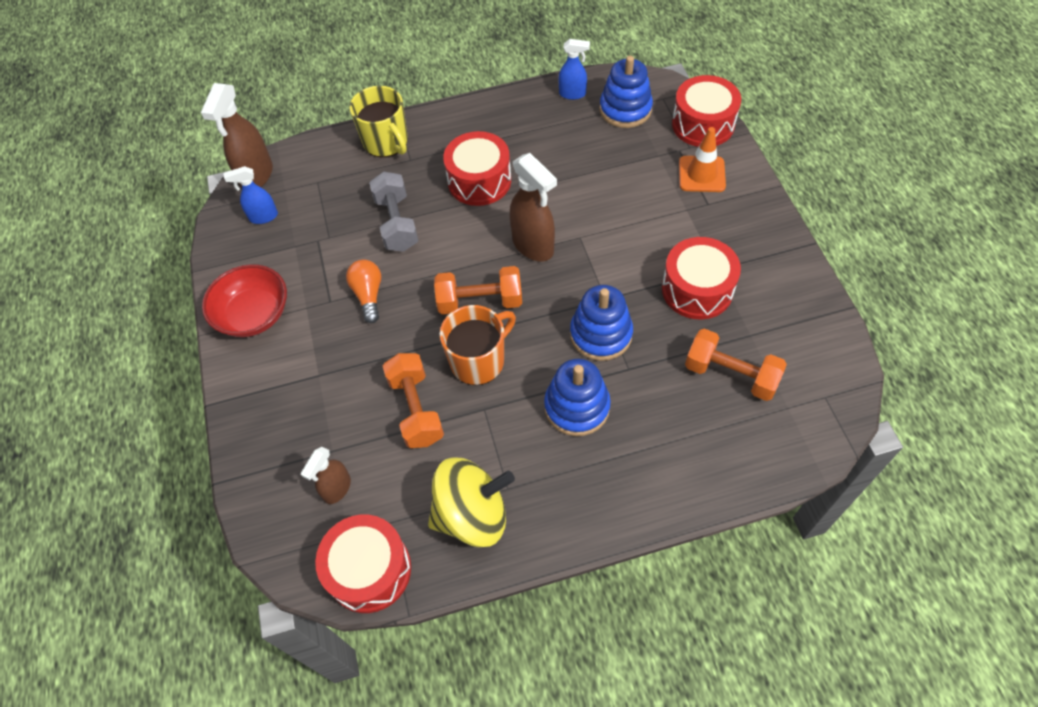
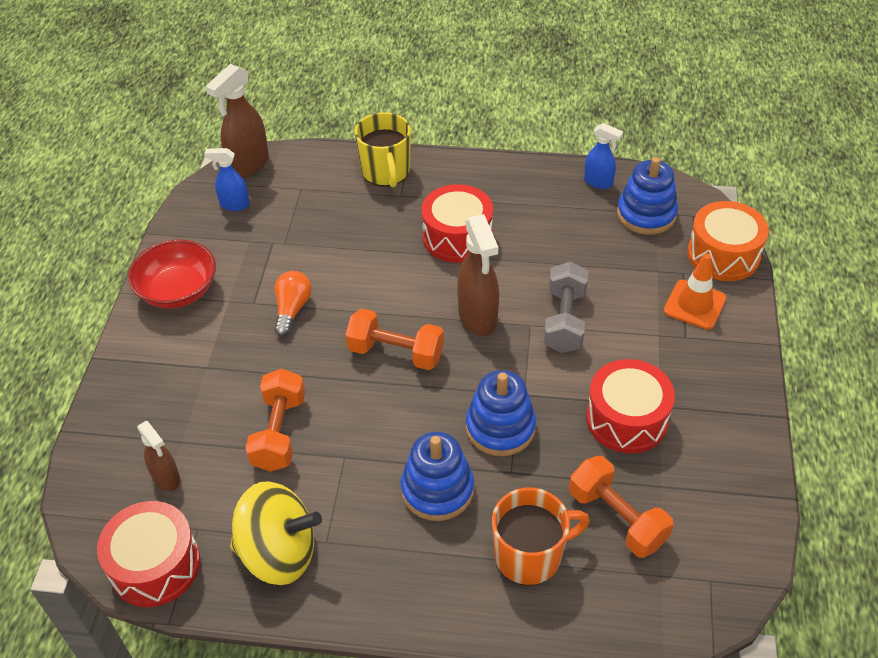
camera: 20 degrees right, 10 degrees down
(337, 489) = (166, 478): brown spray bottle -> brown spray bottle turned 90 degrees counterclockwise
(396, 223) = (355, 251): grey dumbbell -> grey dumbbell (564, 321)
(478, 360) = (364, 409): orange mug -> orange mug (529, 555)
(703, 124) = (723, 255): red drum -> orange drum

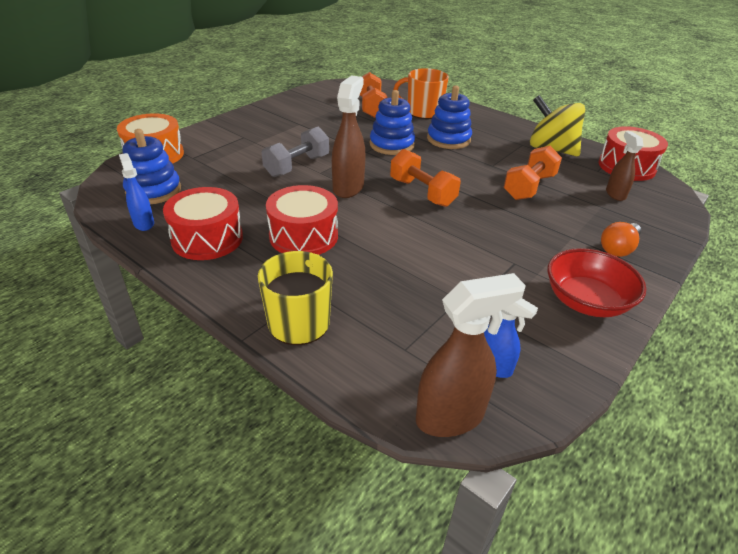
camera: 150 degrees left, 10 degrees down
(292, 309) = (482, 245): orange light bulb -> orange light bulb (618, 248)
(626, 419) = (322, 126): red drum -> red drum (207, 238)
(694, 305) = (214, 144): orange traffic cone -> none

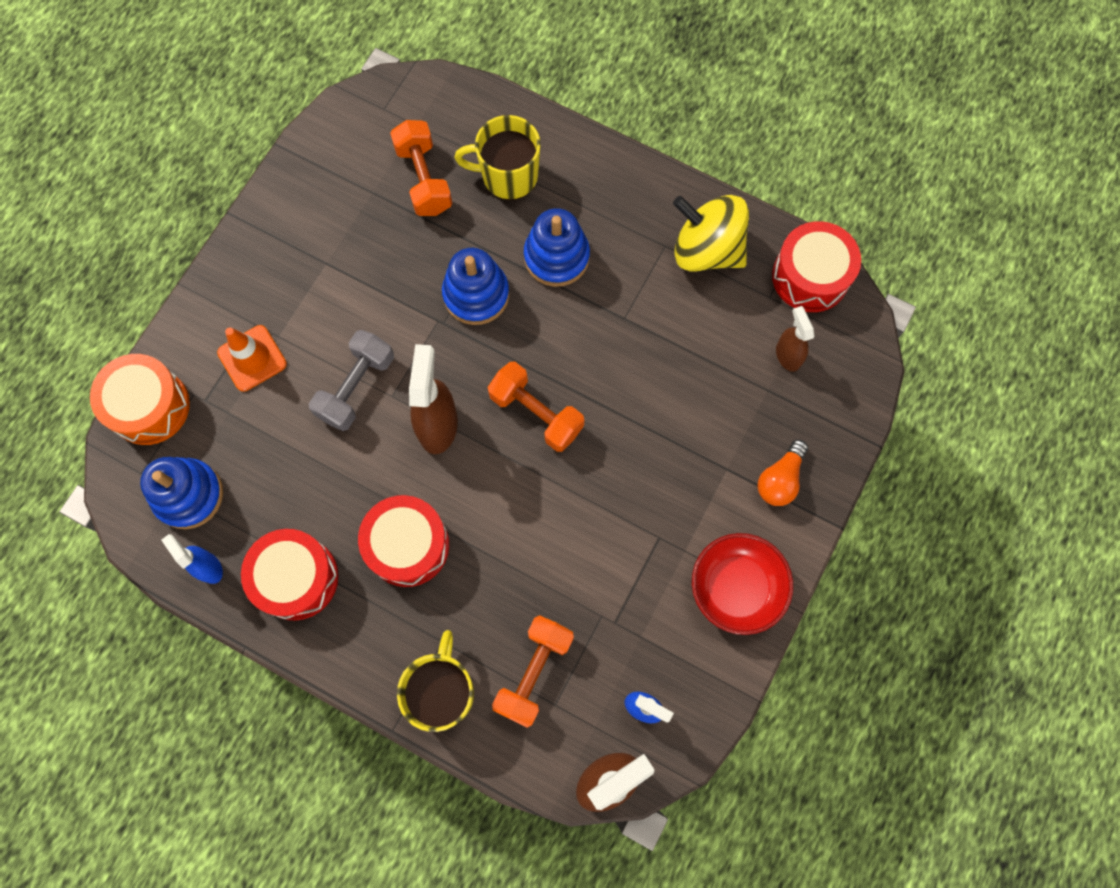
camera: 10 degrees left, 35 degrees up
(234, 147) = (252, 358): none -> orange traffic cone
(423, 112) = (508, 175): orange mug -> yellow mug
(529, 187) = (675, 365): orange dumbbell -> orange dumbbell (534, 672)

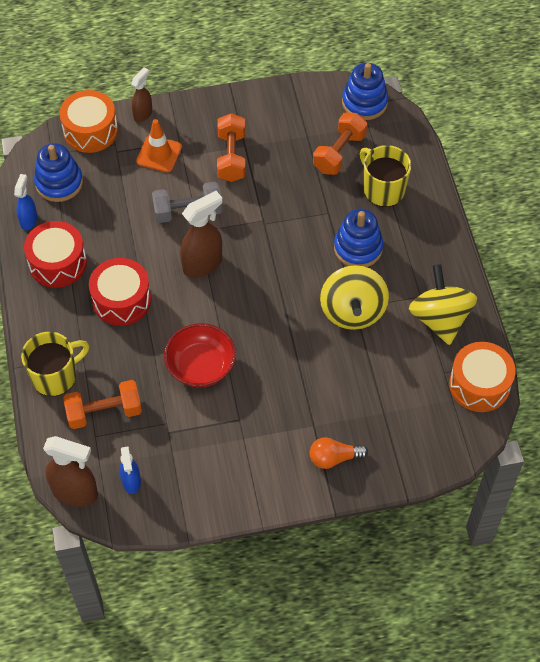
camera: 50 degrees right, 15 degrees down
(476, 294) = (296, 226): blue stacking toy -> blue stacking toy (364, 102)
(536, 413) = (255, 305): orange dumbbell -> orange dumbbell (231, 157)
(627, 323) = (352, 311): none -> yellow spinning top
(736, 587) = (246, 481): red bowl -> red bowl (201, 366)
(787, 355) = (416, 408): brown spray bottle -> brown spray bottle (143, 114)
(810, 276) = (479, 385): red drum -> orange drum

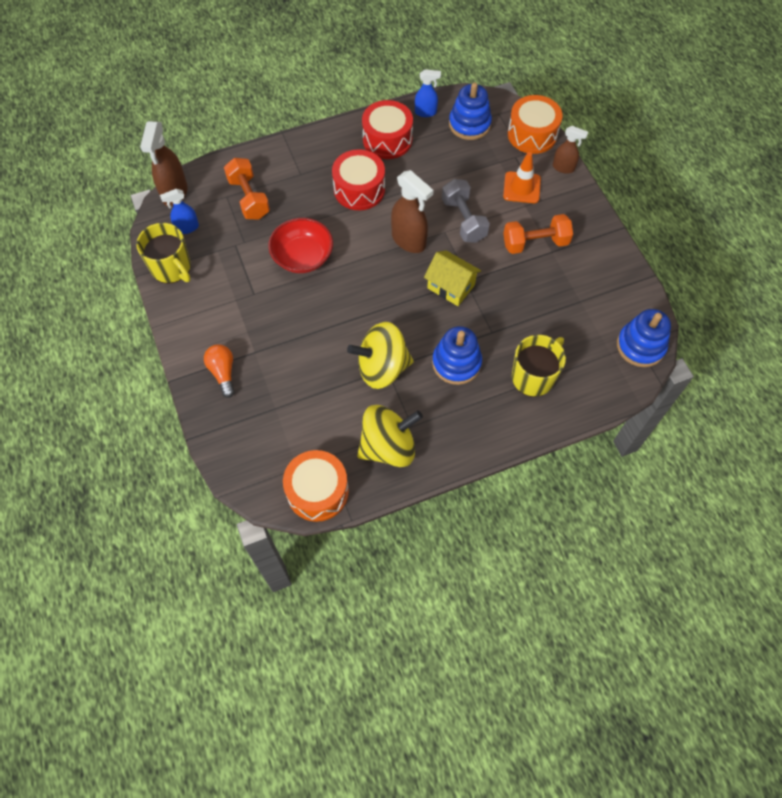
camera: 80 degrees right, 5 degrees up
(55, 376) = (278, 160): yellow mug -> yellow mug (171, 268)
(268, 237) = (451, 286): none -> yellow house
(339, 153) = (568, 331): orange dumbbell -> none

